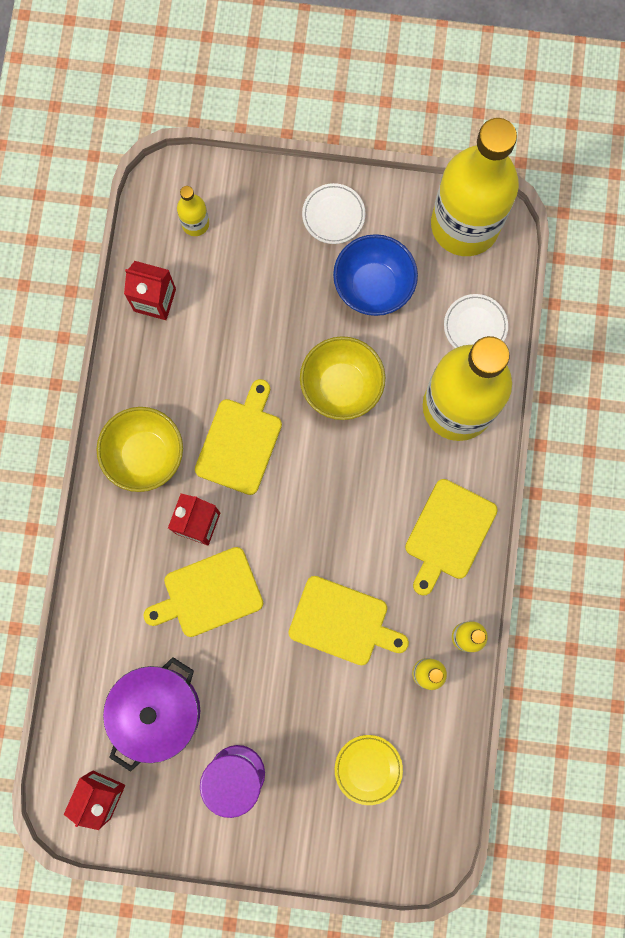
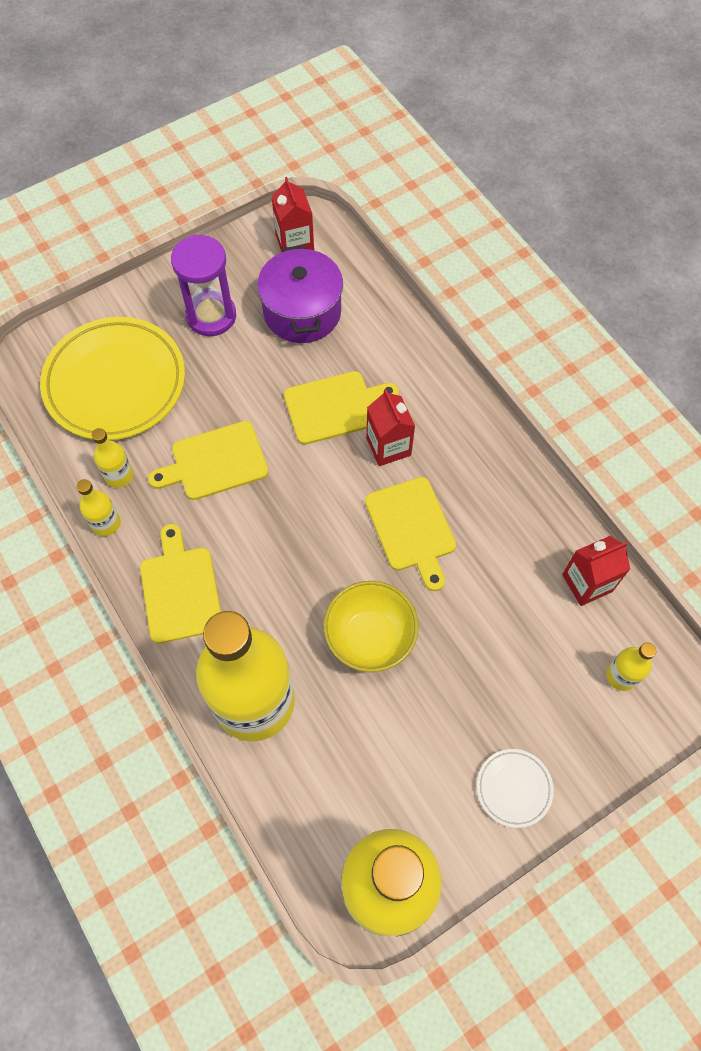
camera: 140 degrees right, 15 degrees down
(145, 455) = (474, 462): yellow bowl -> none
(208, 593) = (335, 407): yellow cutting board -> yellow cutting board turned 45 degrees clockwise
(368, 769) = (115, 383): yellow plate -> yellow plate, size x2.25
(373, 286) = (419, 750): blue bowl -> none
(475, 326) = (296, 790): white plate -> none

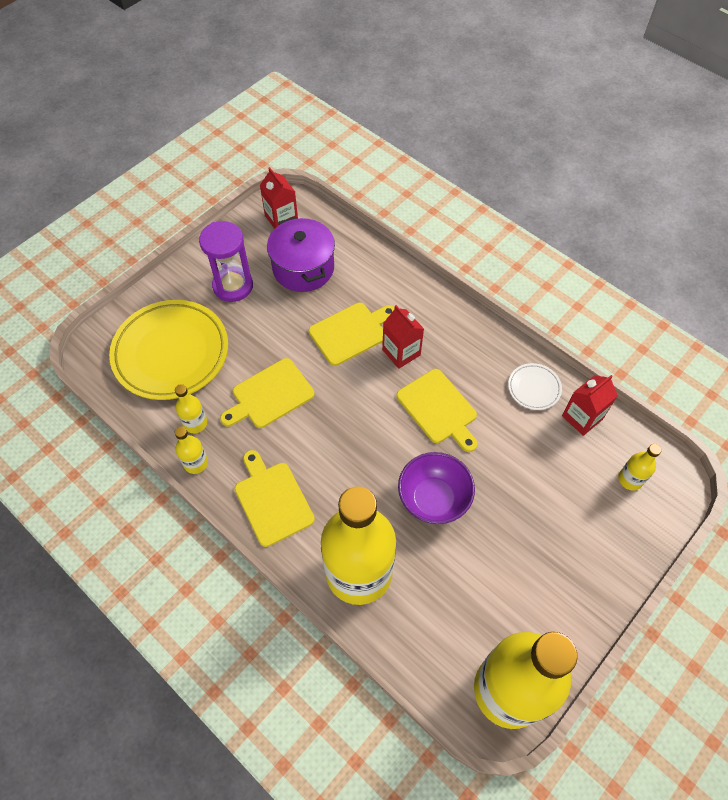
camera: 15 degrees left, 5 degrees down
(370, 637) = (433, 499): yellow bowl -> purple bowl
(514, 788) = (580, 585): white plate -> white plate (534, 388)

